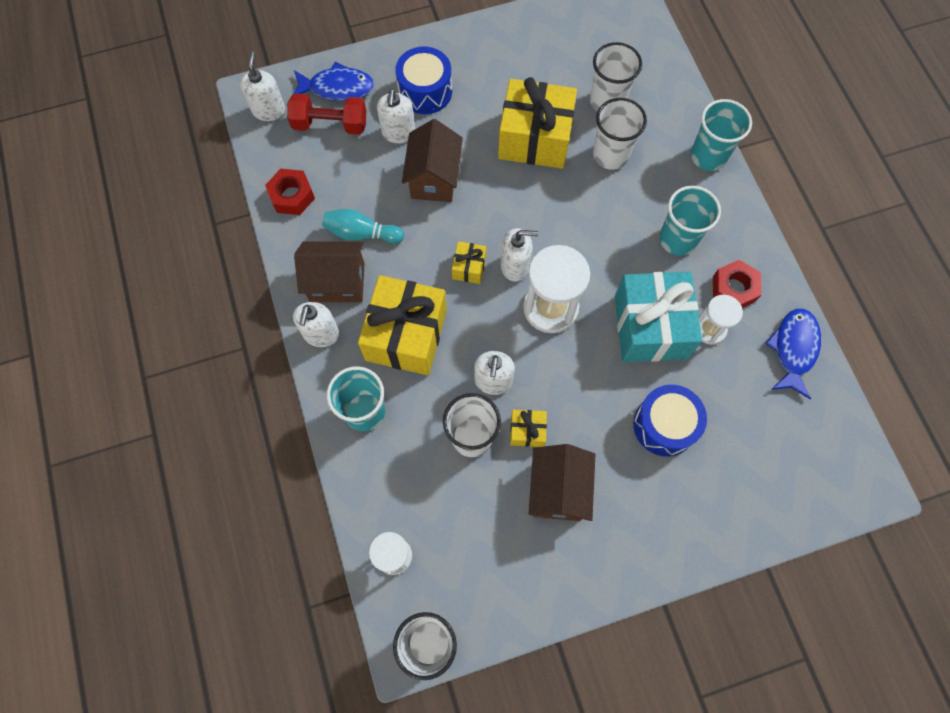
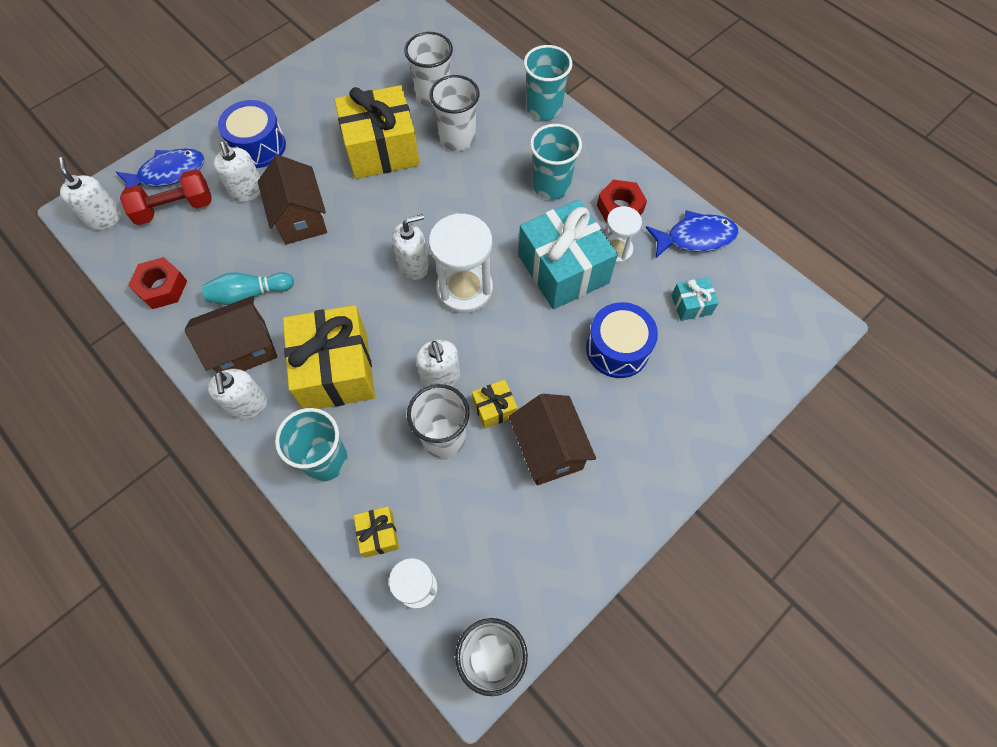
camera: 25 degrees left, 5 degrees down
(469, 267) = (370, 284): yellow gift -> yellow gift (378, 534)
(755, 413) = (691, 305): none -> turquoise gift
(793, 349) = (695, 238): blue fish -> blue fish turned 90 degrees clockwise

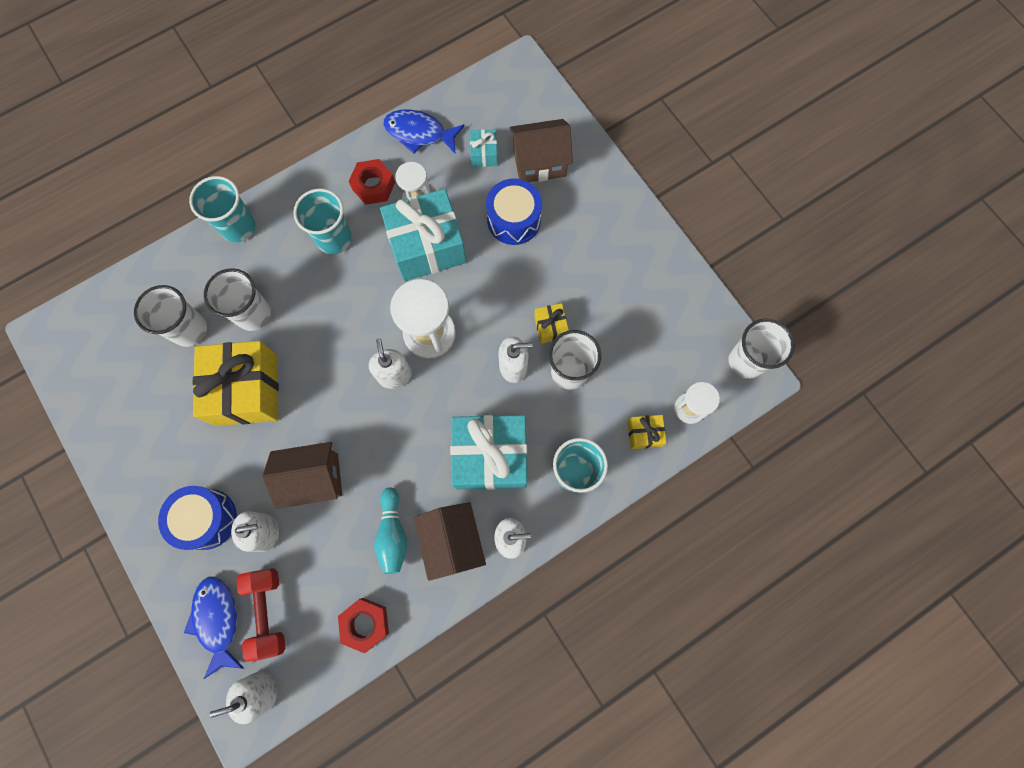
camera: 80 degrees left, 10 degrees up
(336, 370) = (490, 456): yellow gift -> turquoise gift
(549, 450) = (593, 291): brown house -> brown house (539, 163)
(695, 238) = (419, 133): blue fish -> blue fish turned 75 degrees counterclockwise

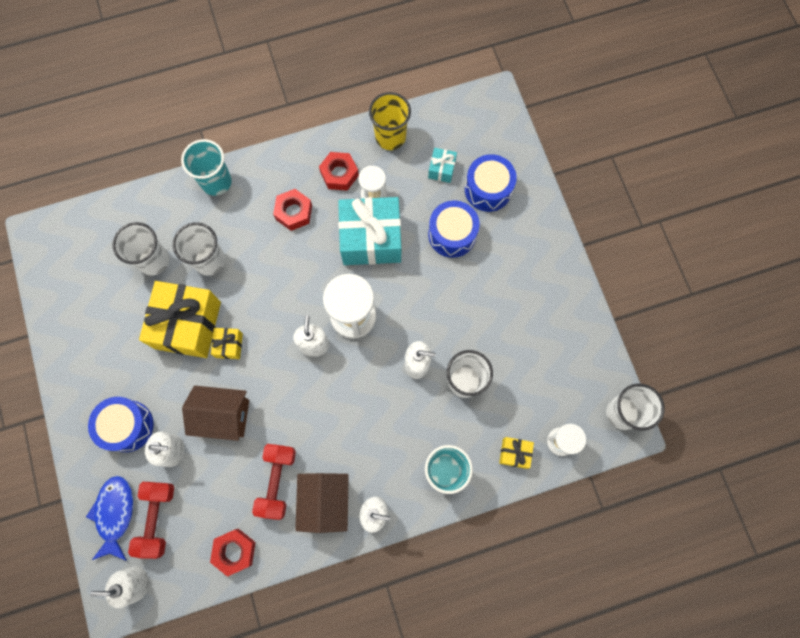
camera: 15 degrees right, 0 degrees up
(334, 238) = (294, 212): turquoise cup -> red nut
(393, 534) = (277, 481): turquoise bowling pin -> red dumbbell
(419, 133) = (390, 137): blue fish -> yellow cup
(490, 456) = (376, 437): turquoise gift -> none
(539, 163) = (488, 189): brown house -> blue drum
(550, 327) = (458, 337): yellow gift -> yellow gift (229, 345)

